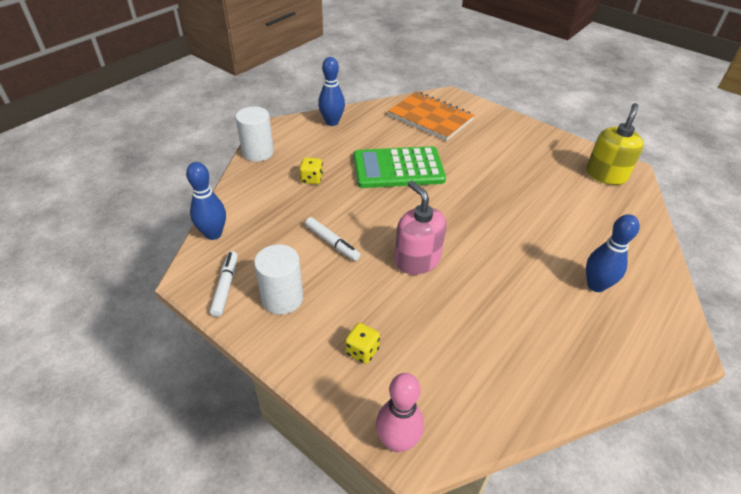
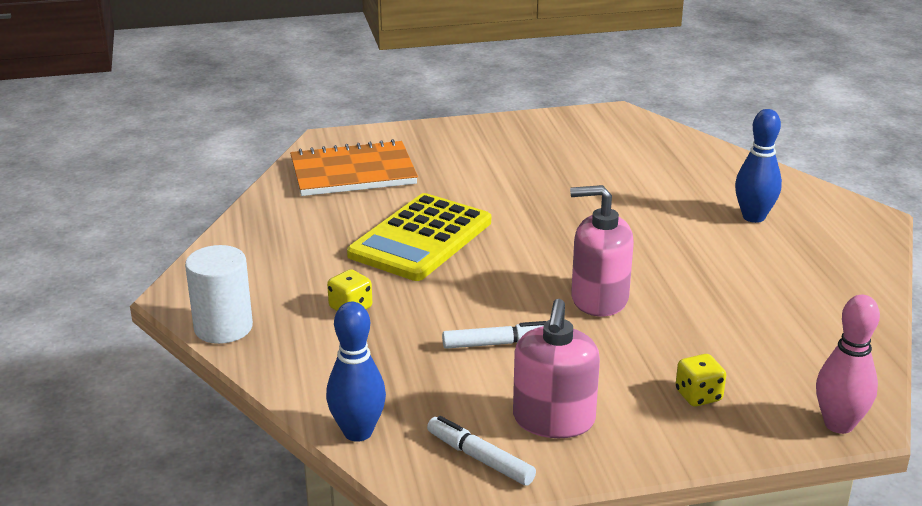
camera: 50 degrees left, 15 degrees down
(282, 298) = (553, 420): white cylinder -> pink soap dispenser
(332, 122) = (247, 242): blue bowling pin -> none
(398, 168) = (421, 238): green calculator -> yellow calculator
(606, 175) = (608, 129): yellow soap dispenser -> none

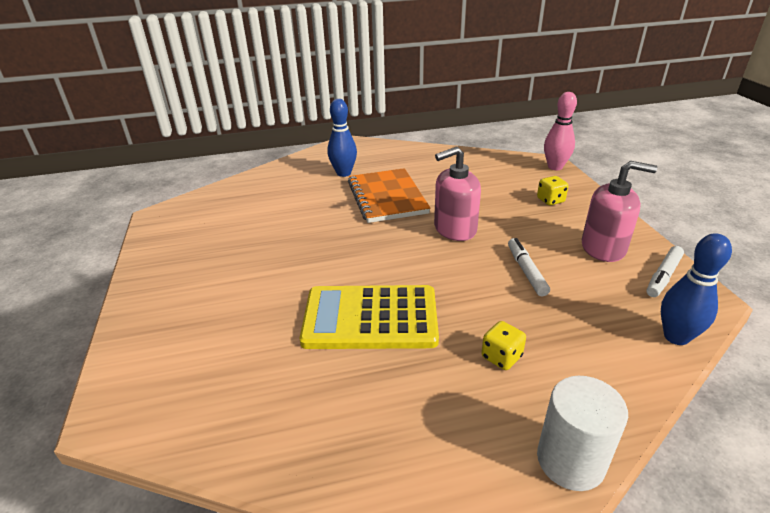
camera: 90 degrees left, 5 degrees up
(353, 173) = (215, 381): orange notebook -> orange notebook (387, 197)
(421, 238) = (370, 318): yellow calculator -> yellow calculator turned 150 degrees clockwise
(599, 299) = (454, 229): pink soap dispenser -> pink soap dispenser turned 60 degrees clockwise

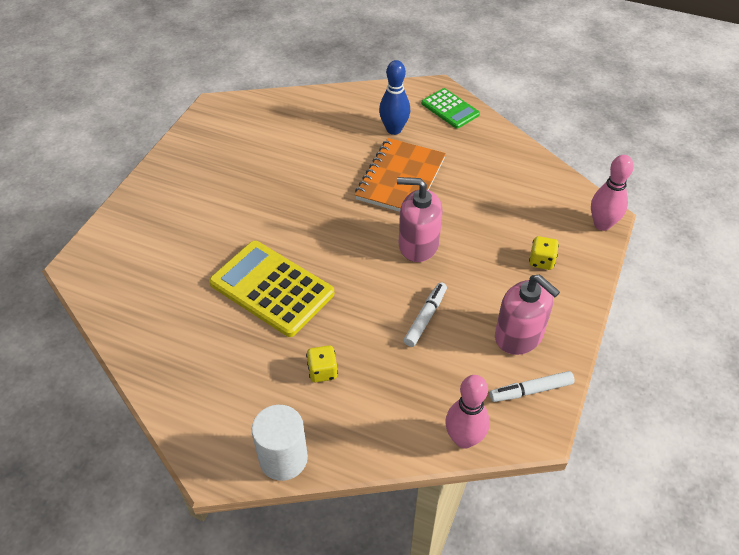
camera: 35 degrees right, 15 degrees up
(371, 149) = (450, 109): none -> green calculator
(676, 337) = (464, 439): blue bowling pin -> pink bowling pin

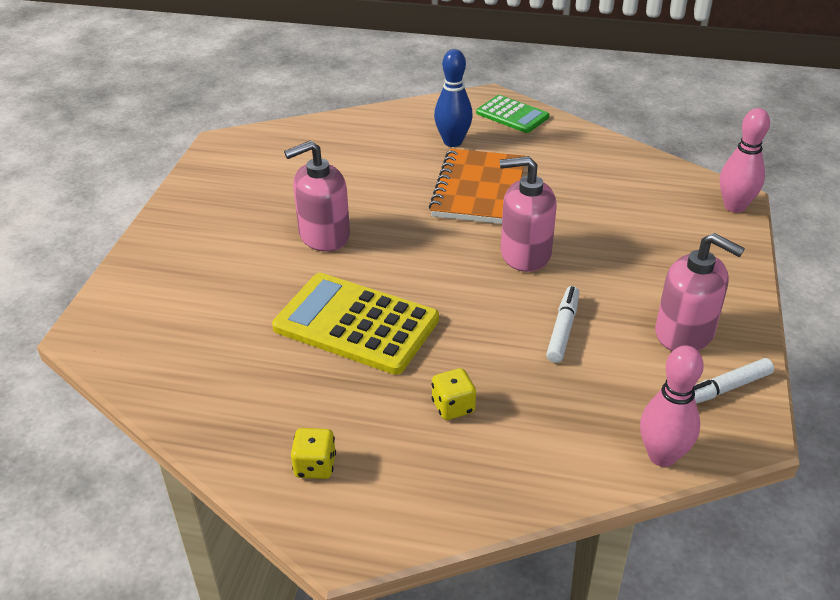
camera: 10 degrees left, 10 degrees down
(269, 205) = (324, 235): none -> pink soap dispenser
(283, 458) = (435, 516): white cylinder -> none
(541, 261) = (679, 252): yellow dice -> yellow dice (315, 466)

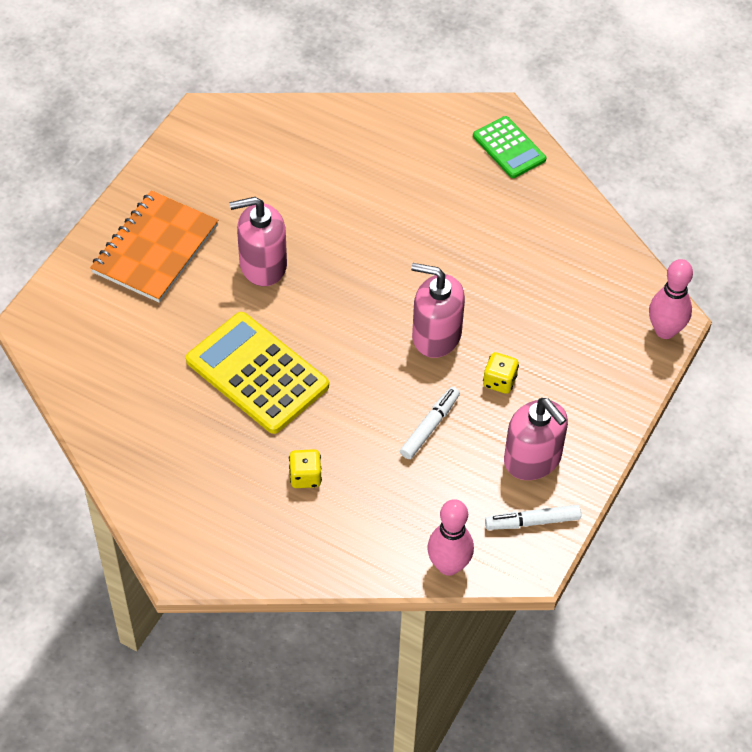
camera: 15 degrees right, 15 degrees up
(315, 466) = (180, 499): yellow dice -> yellow dice (499, 381)
(453, 142) = (431, 172): blue bowling pin -> none
(479, 190) = (429, 244): orange notebook -> orange notebook (155, 249)

